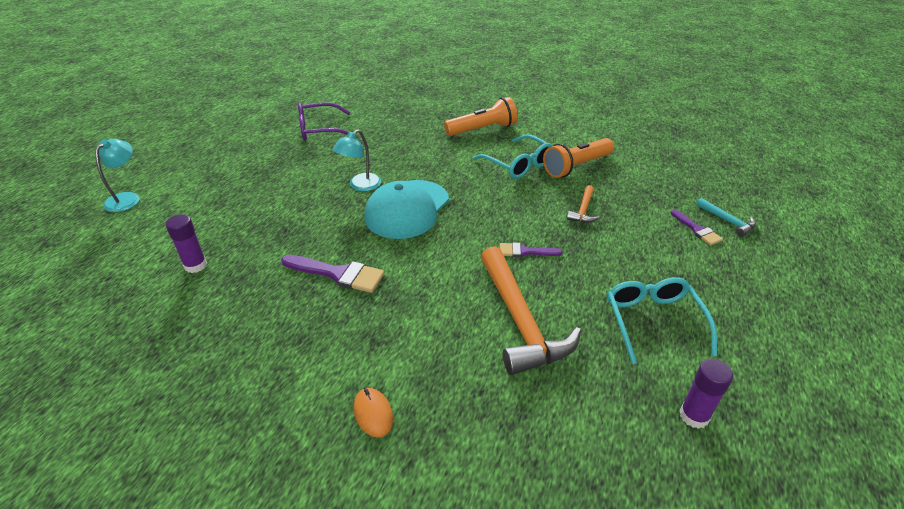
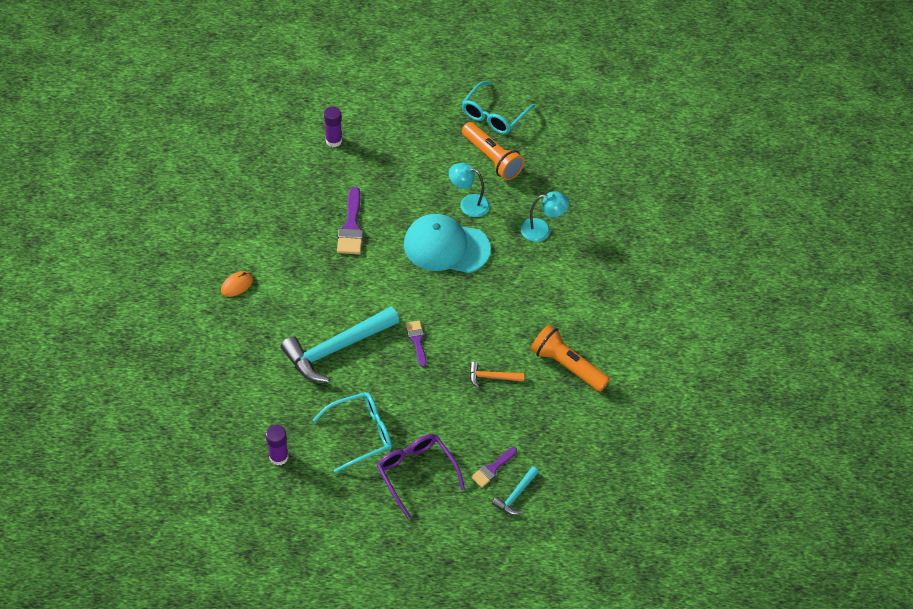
camera: 70 degrees right, 15 degrees up
(127, 198) = (395, 61): turquoise lamp -> turquoise lamp (542, 230)
(319, 130) = (551, 141): purple glasses -> purple glasses (416, 473)
(482, 129) = (609, 274): orange flashlight -> orange flashlight (492, 158)
(518, 164) = (551, 316): turquoise glasses -> turquoise glasses (493, 115)
(520, 321) = (336, 349): orange hammer -> turquoise hammer

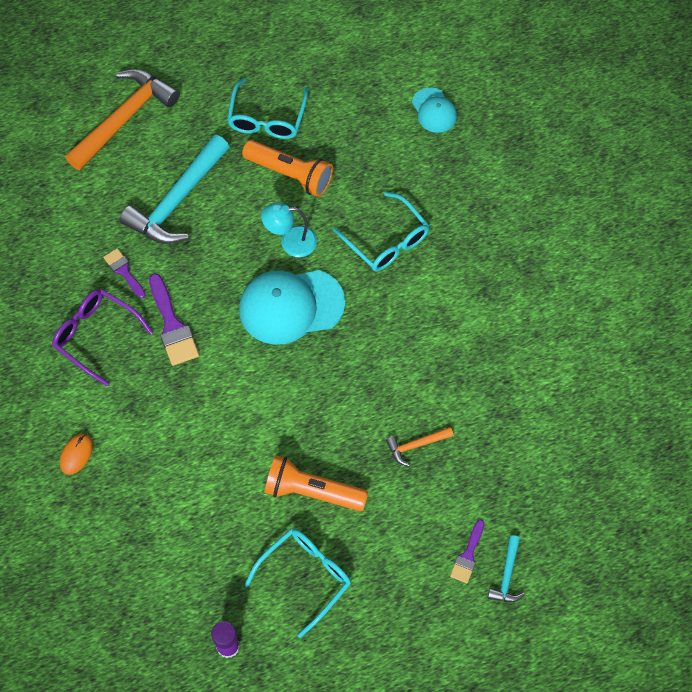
camera: 20 degrees left, 10 degrees up
(333, 141) = (99, 224): purple glue stick -> none
(336, 349) = (228, 485): turquoise hammer -> turquoise hammer (177, 201)
(388, 78) = (124, 118): none -> orange hammer
(416, 473) = (388, 597): purple glasses -> purple glasses (96, 336)
(417, 340) = (313, 436): purple brush -> purple brush (124, 271)
(542, 230) = (387, 241): turquoise lamp -> turquoise glasses
(567, 365) = (490, 396): orange flashlight -> orange flashlight (312, 491)
(624, 155) = (434, 110): none -> turquoise cap

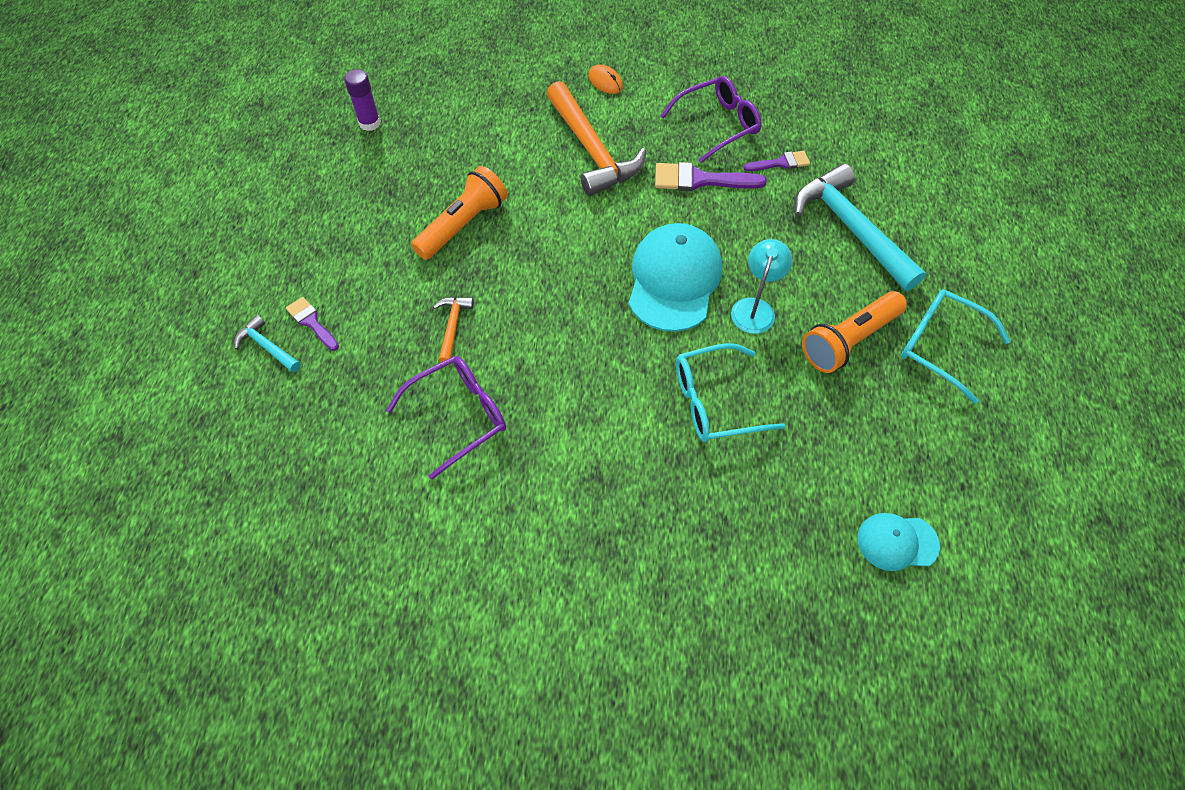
camera: 115 degrees right, 5 degrees down
(124, 118) = (979, 217): orange hammer -> orange hammer (592, 150)
(305, 577) = (387, 192): turquoise glasses -> none
(487, 400) = (459, 416): none -> purple glasses

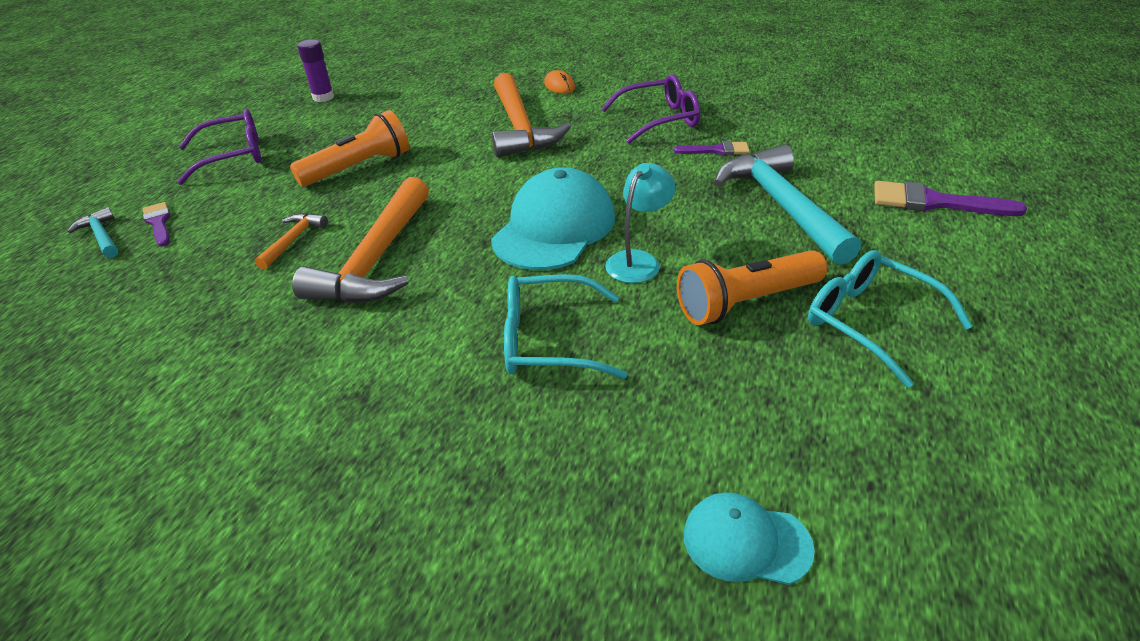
camera: 15 degrees right, 20 degrees down
(459, 416) = (244, 315): purple glasses -> purple glasses (233, 156)
(539, 338) = (376, 259): none -> orange hammer
(700, 180) = (622, 156): purple brush -> purple brush (934, 202)

